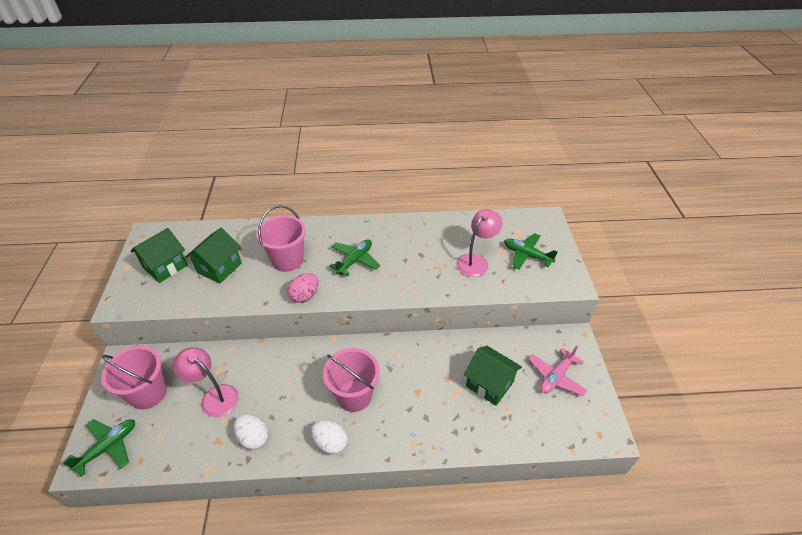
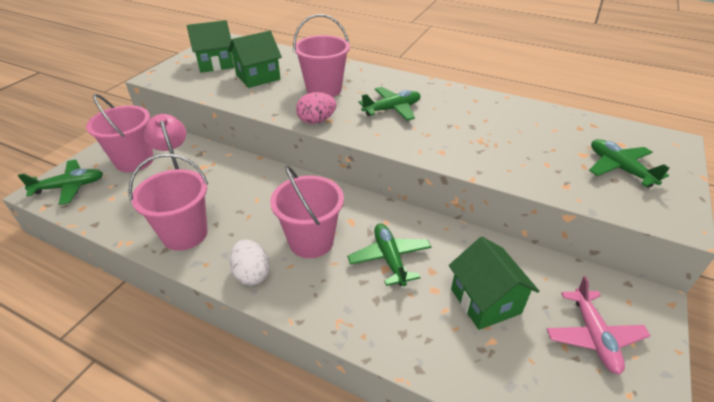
camera: 30 degrees right, 5 degrees down
(253, 438) = (185, 234): white egg -> pink bucket
(416, 383) = (389, 259): none -> green plane
(476, 261) = (540, 152): pink lamp -> none
(556, 377) = (593, 336): pink plane -> pink plane turned 75 degrees counterclockwise

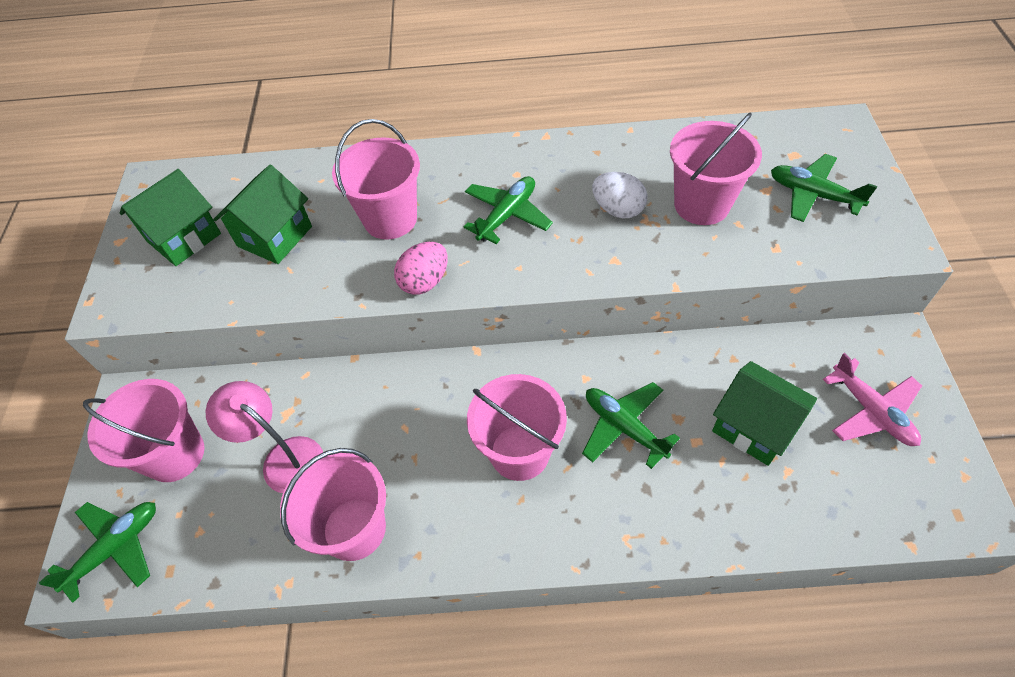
camera: 25 degrees left, 15 degrees up
(252, 274) = (485, 536): white egg -> white egg (618, 209)
(527, 146) = (701, 204): none -> pink bucket

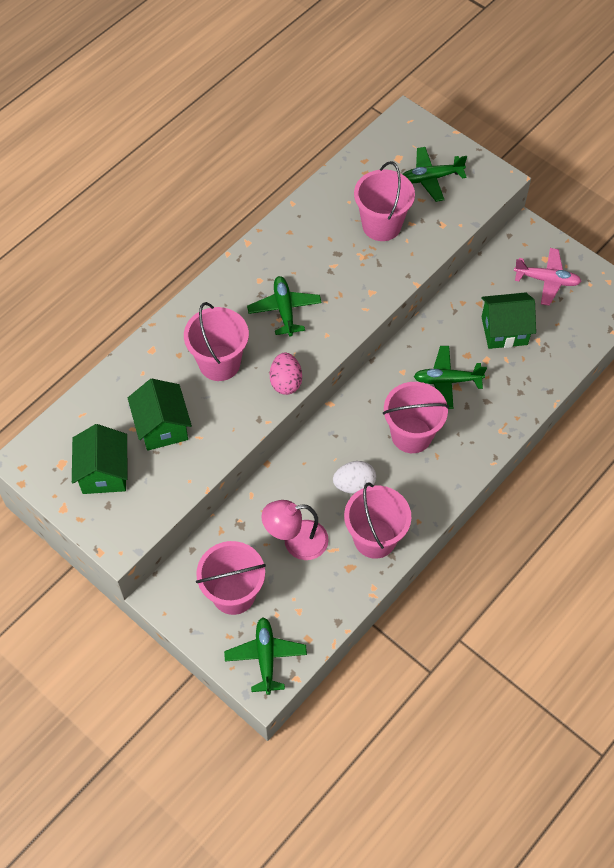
camera: 50 degrees left, 5 degrees up
(618, 209) = (341, 261): white egg -> white egg (354, 485)

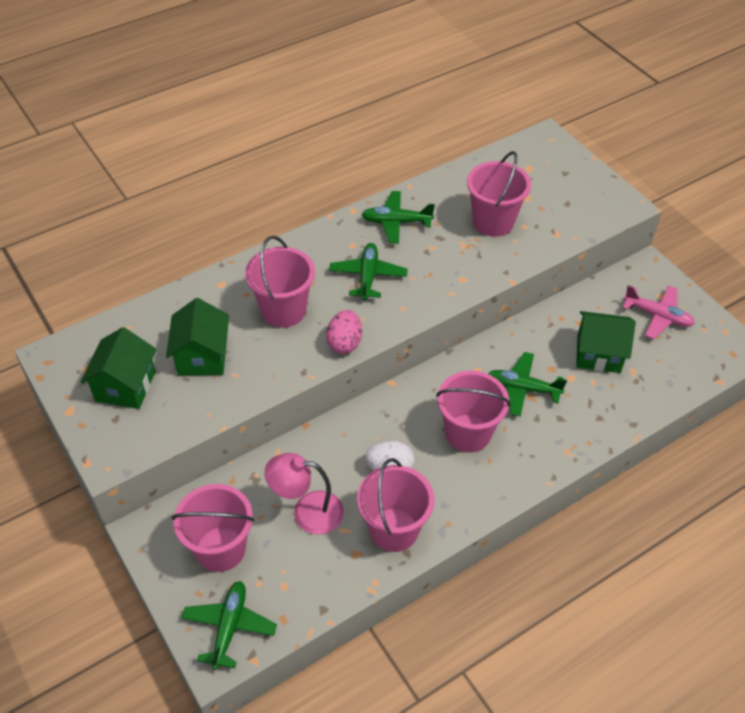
camera: 15 degrees right, 10 degrees down
(431, 178) = (557, 191): green plane -> green plane (396, 222)

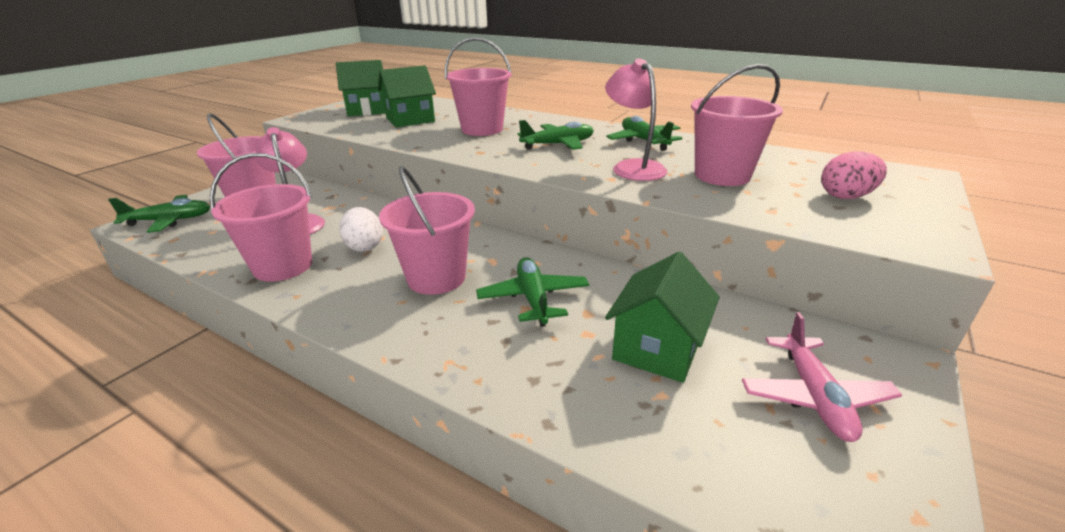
camera: 65 degrees right, 20 degrees down
(344, 343) = (465, 152): pink egg -> pink egg (846, 196)
(448, 257) = (633, 167): none -> pink lamp
(598, 354) = (657, 348): green house -> green house turned 45 degrees clockwise

